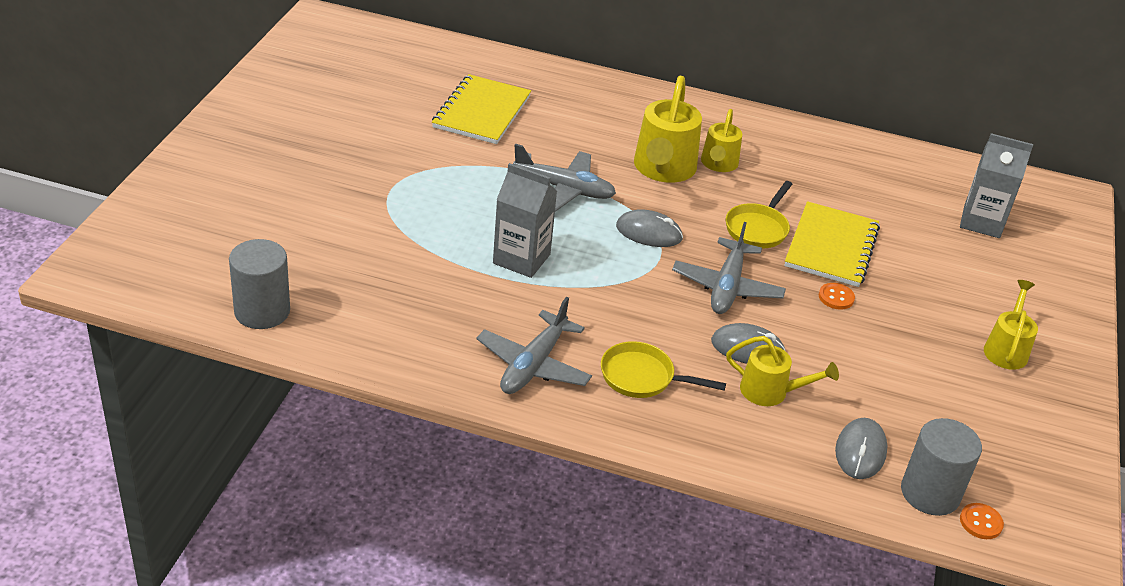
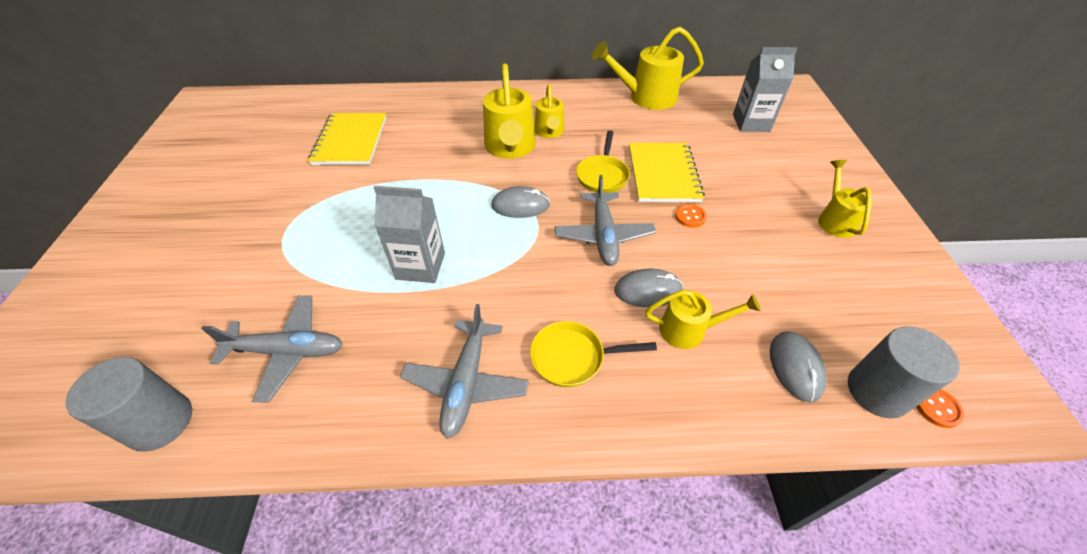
camera: 15 degrees left, 10 degrees up
(564, 189) = (438, 187): grey plane -> grey plane (287, 351)
(862, 155) = (645, 97): none -> yellow watering can

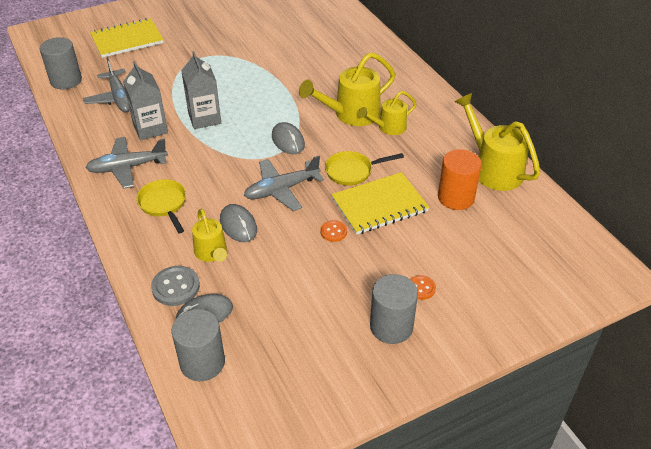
camera: 65 degrees right, 5 degrees down
(350, 141) = (304, 42): yellow notebook -> yellow notebook (127, 40)
(674, 128) = (456, 197): none -> orange cylinder
(741, 386) = (175, 287): none -> grey button
(751, 123) = (510, 249): grey carton -> grey carton (150, 129)
(834, 219) = (391, 326): yellow watering can -> grey cylinder
(937, 408) = (202, 399): orange button -> orange button (421, 288)

